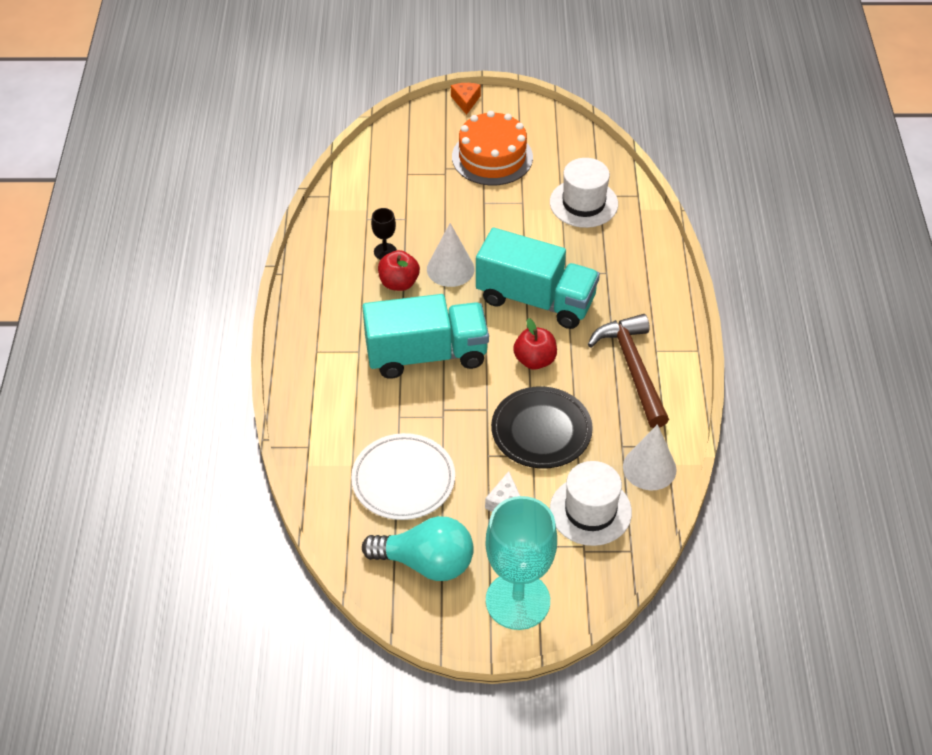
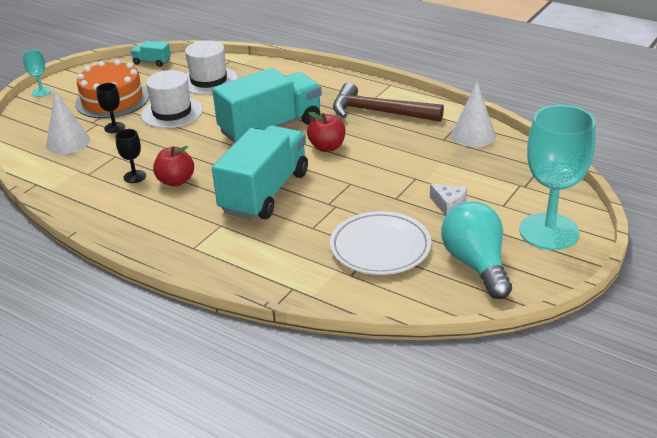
camera: 55 degrees left, 15 degrees down
(426, 563) = (476, 264): turquoise light bulb -> turquoise light bulb turned 60 degrees counterclockwise
(448, 189) = (114, 127): none -> black goblet
(450, 269) = (194, 153): white cone -> white cone (68, 142)
(466, 101) = (42, 92): orange cheese -> turquoise goblet
(541, 431) = (396, 167): black plate -> none
(582, 140) = (152, 62): none -> turquoise truck
(590, 511) = (490, 171): white hat -> white hat (172, 112)

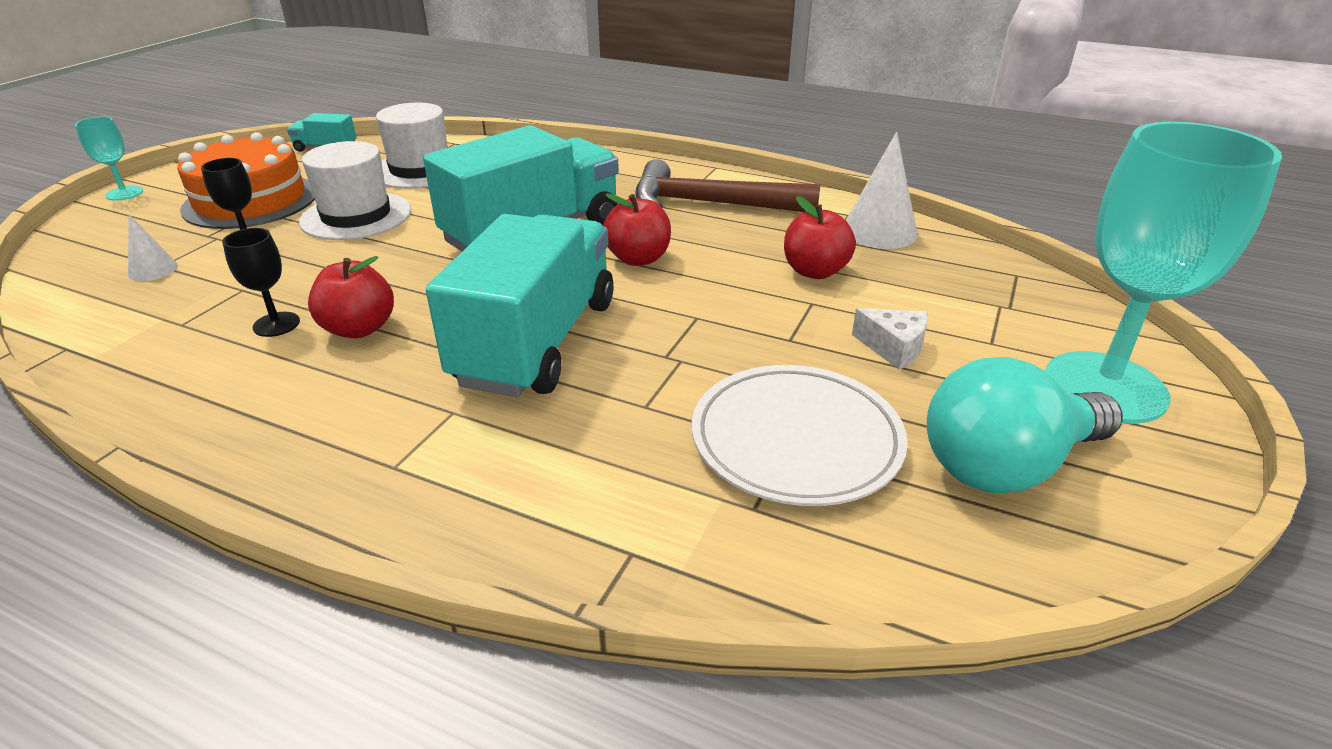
camera: 10 degrees left, 0 degrees up
(68, 142) = (153, 270): white cone -> white cone, size x0.55
(424, 159) = (815, 271): none -> red apple
(476, 264) = (1006, 465): turquoise light bulb -> turquoise light bulb turned 90 degrees counterclockwise

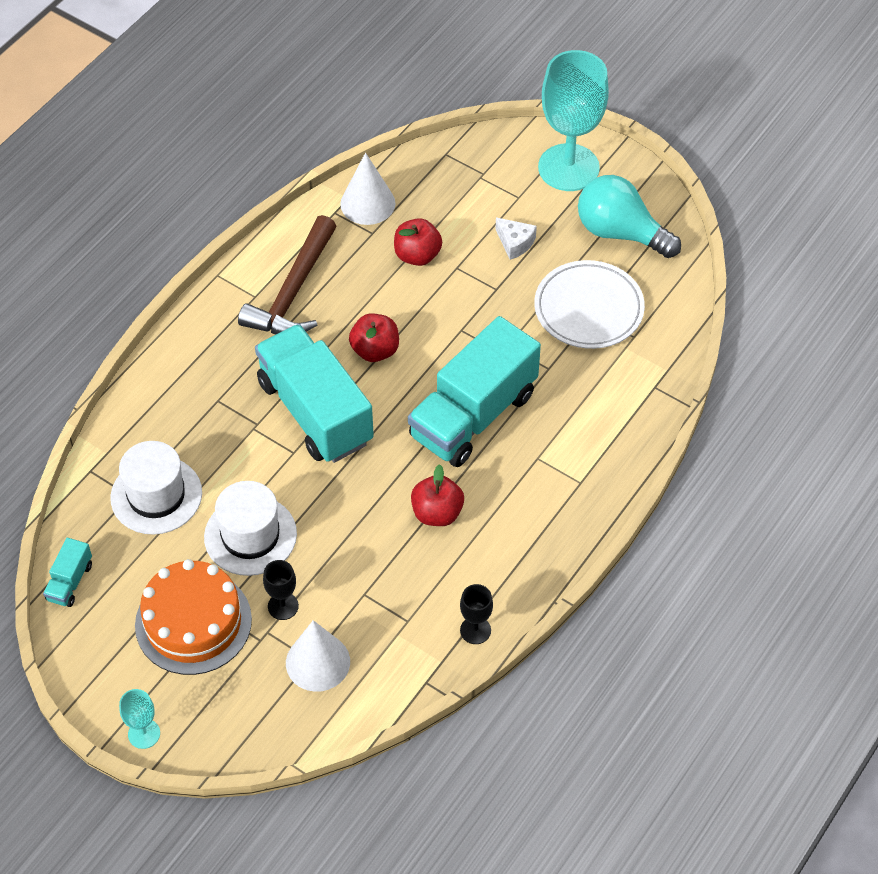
camera: 80 degrees left, 20 degrees up
(153, 270) = (318, 662): white cone -> white cone, size x1.81
(276, 324) = (421, 562): black goblet -> black goblet (475, 630)
(537, 342) = (473, 415): turquoise truck -> turquoise truck turned 75 degrees counterclockwise
(893, 347) = (515, 243): white cheese -> white cheese turned 90 degrees clockwise
(1006, 465) = (620, 232): turquoise light bulb -> turquoise light bulb turned 135 degrees clockwise

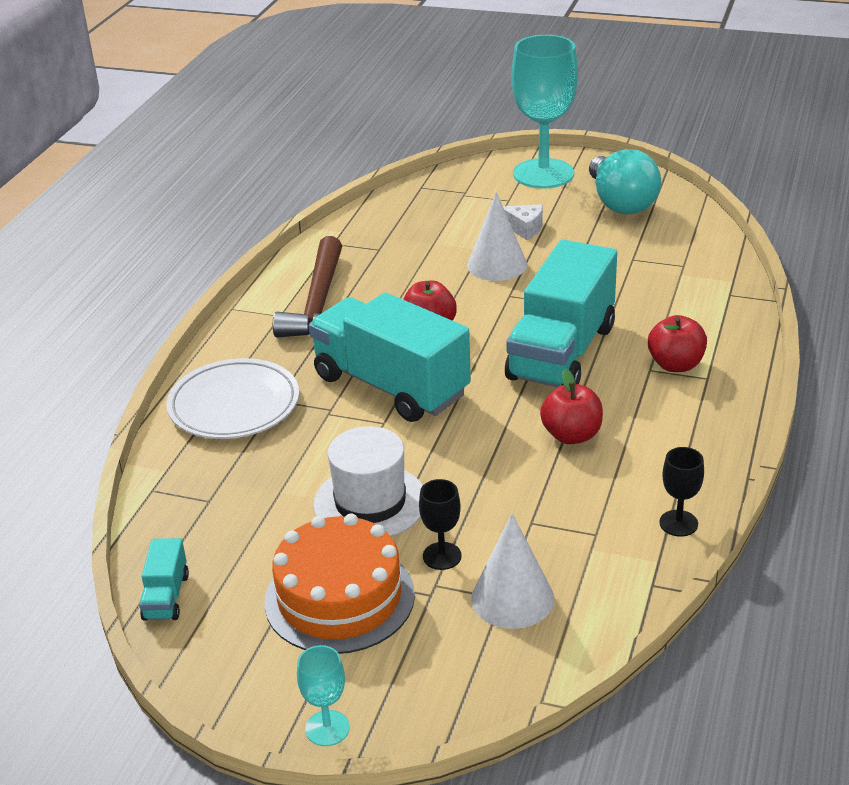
camera: 15 degrees left, 20 degrees down
(156, 495) = (241, 493): white hat -> none
(367, 203) = (363, 231): white cone -> white cone (497, 265)
(417, 255) = (433, 255): red apple -> red apple (675, 365)
(588, 308) = (626, 256): white plate -> white plate (234, 405)
(620, 232) = (620, 203): turquoise light bulb -> turquoise light bulb turned 120 degrees counterclockwise

